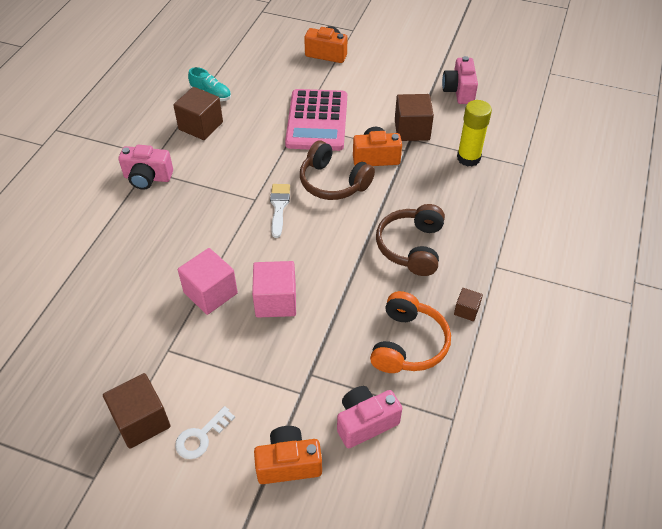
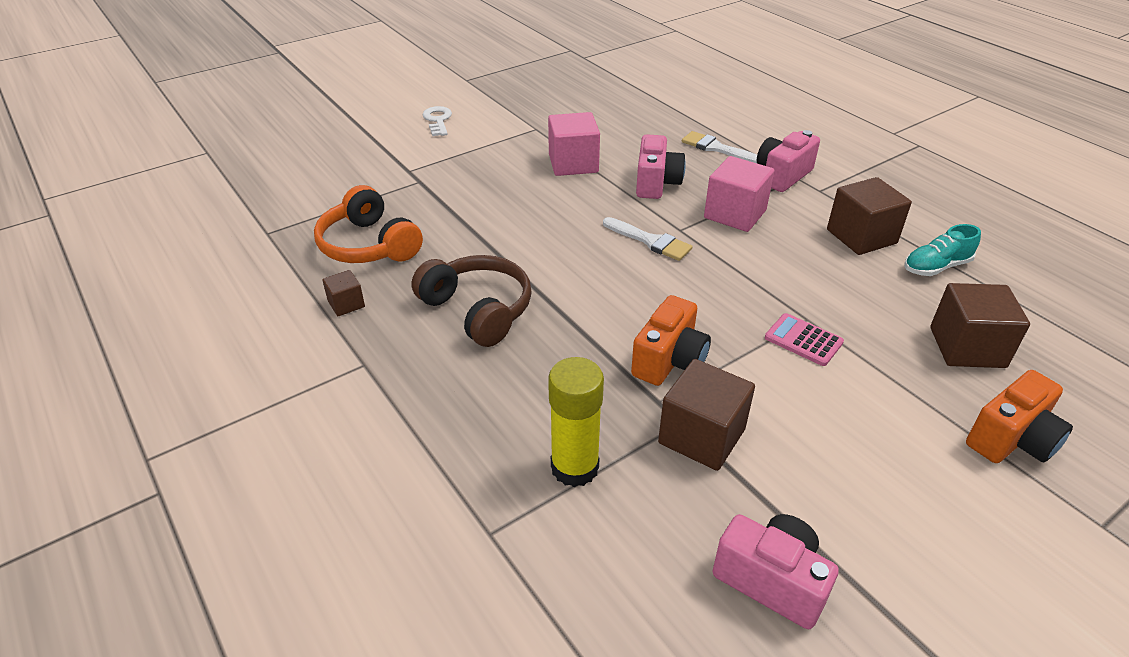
camera: 125 degrees right, 10 degrees down
(128, 223) = (716, 148): none -> white brush
(141, 421) = (485, 103): brown cube -> brown cube (967, 347)
(276, 301) = (520, 192): pink cube -> pink cube (735, 214)
(288, 463) = (362, 145): orange camera -> none
(317, 121) = (803, 340): pink calculator -> pink calculator, size x0.44
(333, 182) = (654, 298): brown headphones -> none
(365, 422) = (337, 189): pink camera -> pink camera (656, 183)

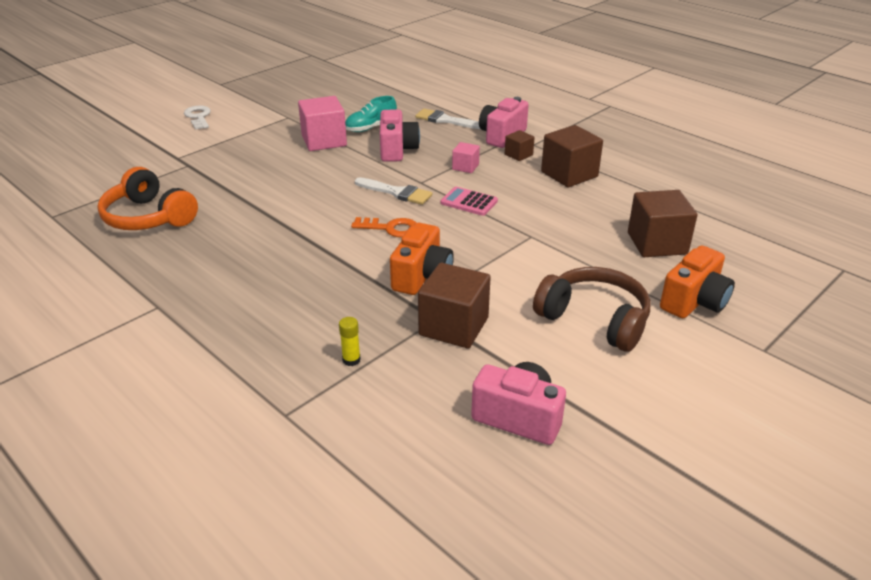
camera: 10 degrees left, 5 degrees down
(346, 304) = (134, 263): brown cube -> brown cube (518, 155)
(478, 310) = (254, 256): brown headphones -> brown headphones (594, 319)
(574, 467) = (351, 360): yellow glue stick -> yellow glue stick, size x0.44
(639, 289) = (391, 228): none -> orange key
(735, 214) = (465, 167): pink cube -> pink cube, size x0.52
(803, 340) = (529, 251): pink calculator -> pink calculator (469, 202)
(936, 267) = (629, 190): turquoise shoe -> turquoise shoe (371, 128)

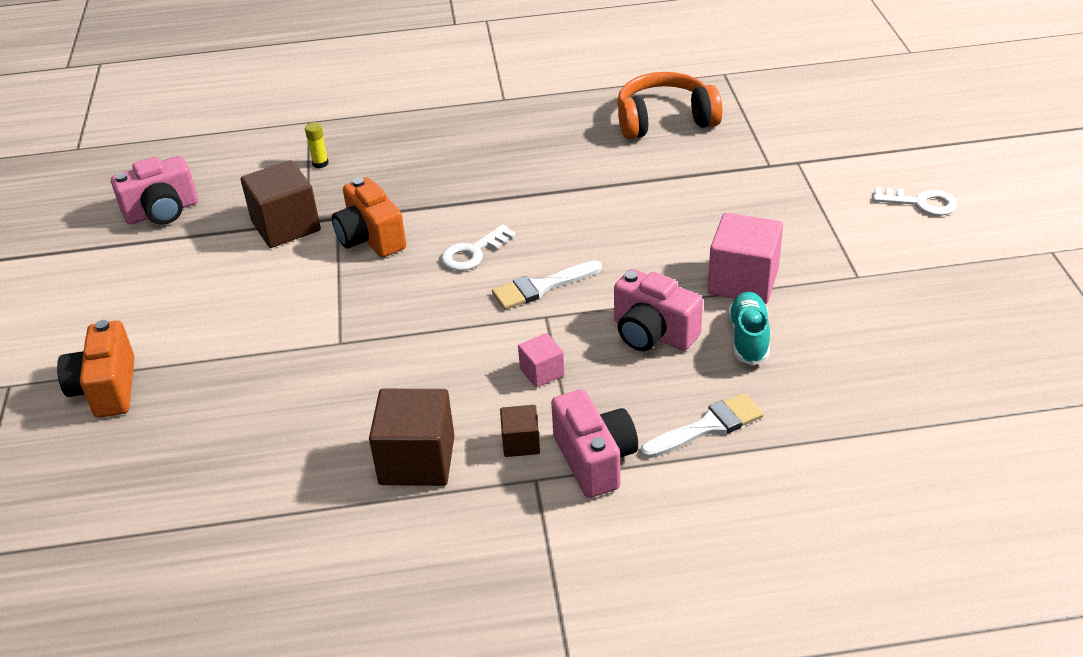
camera: 130 degrees right, 5 degrees up
(391, 228) = (473, 253): orange key -> white key
(469, 202) = (458, 332): pink calculator -> none
(594, 319) = (182, 308): brown headphones -> none
(657, 243) = (203, 432): brown cube -> none

